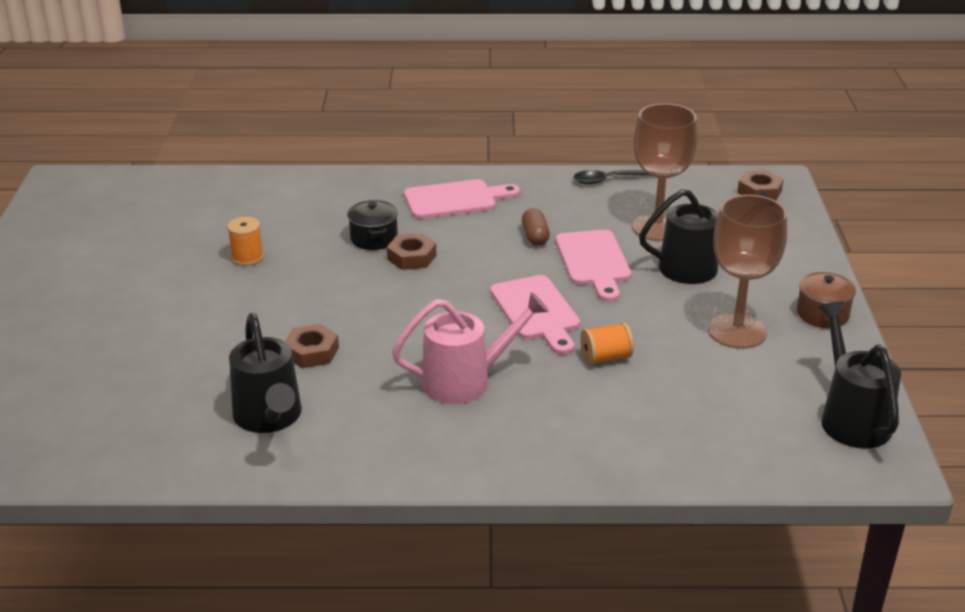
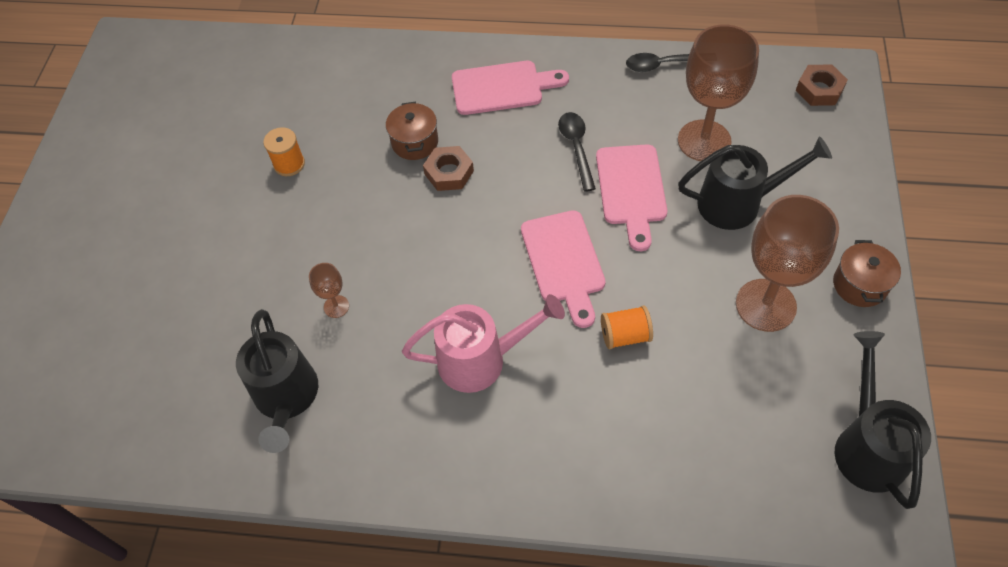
camera: 10 degrees right, 25 degrees up
(311, 352) = (336, 306): brown nut -> brown goblet
(374, 238) = (415, 142): black pot -> brown pot
(535, 236) = (576, 148): brown capsule -> black spoon

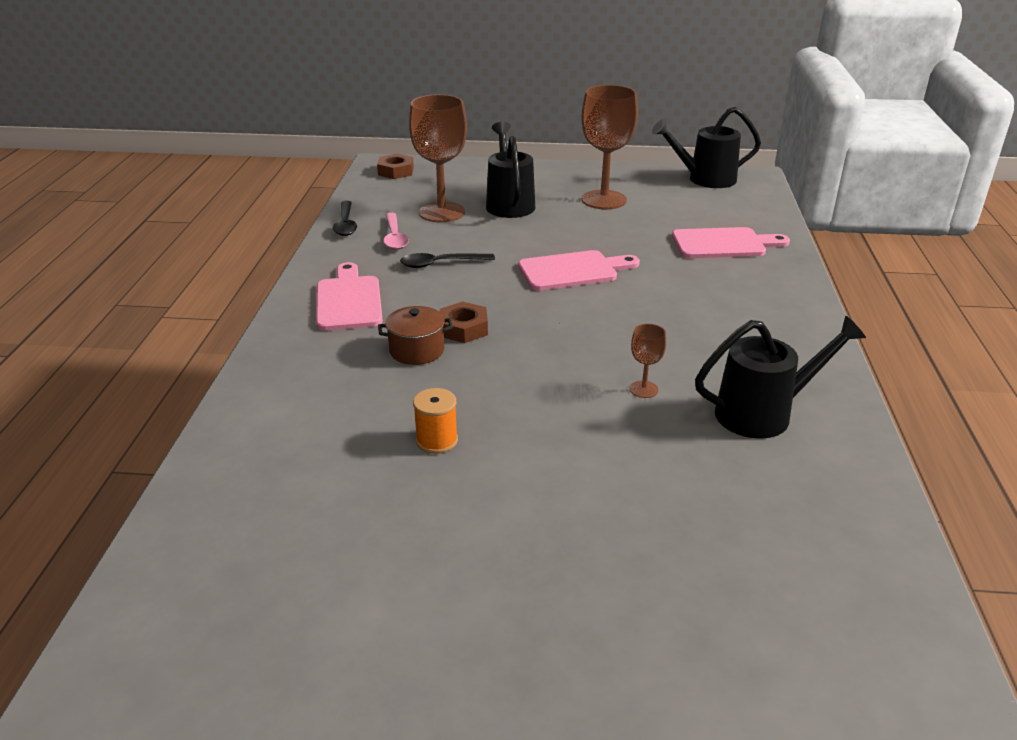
camera: 95 degrees left, 25 degrees down
(482, 359) = (683, 307): pink watering can -> none
(625, 335) = (642, 248): orange spool -> none
(631, 190) = (493, 242): pink cutting board -> pink cutting board (723, 244)
(635, 106) = (395, 237): none -> pink spoon
(860, 285) = (581, 172): brown pot -> none

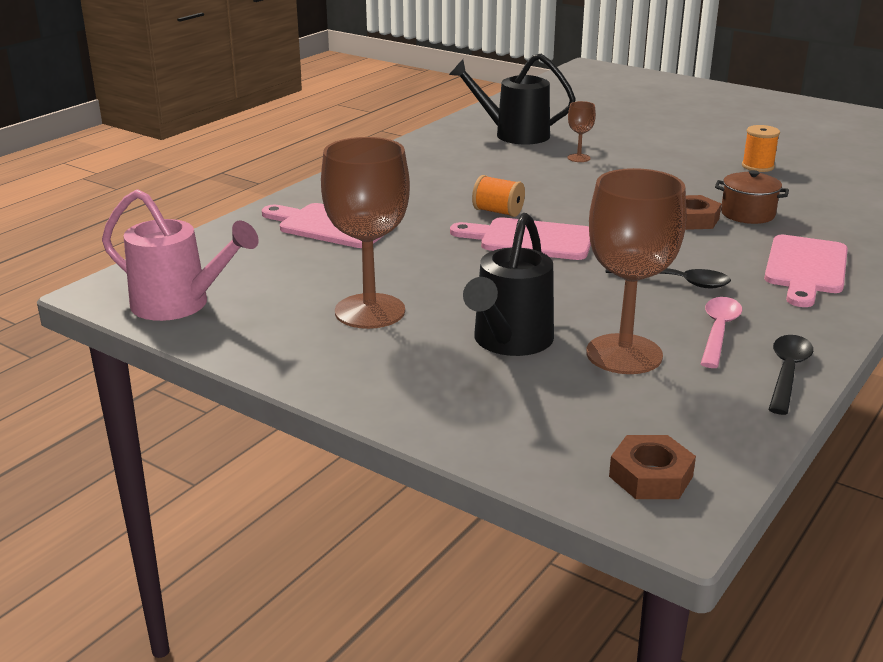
camera: 150 degrees left, 5 degrees down
(628, 290) = (498, 212): none -> orange spool
(704, 179) = (180, 305): black watering can -> pink watering can

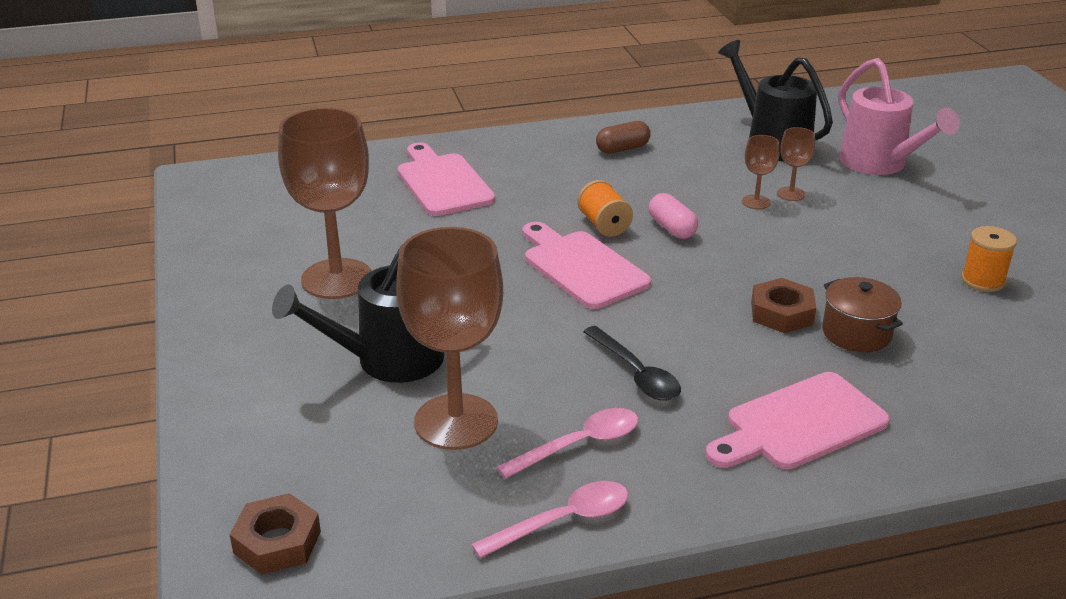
camera: 40 degrees right, 5 degrees up
(180, 305) = (226, 212): pink watering can -> pink watering can (880, 164)
(424, 166) = (622, 149): none -> brown capsule
(544, 199) = (672, 228): none -> pink capsule
(567, 169) = (756, 202): none -> brown goblet
(787, 373) = (563, 521): black spoon -> pink spoon

